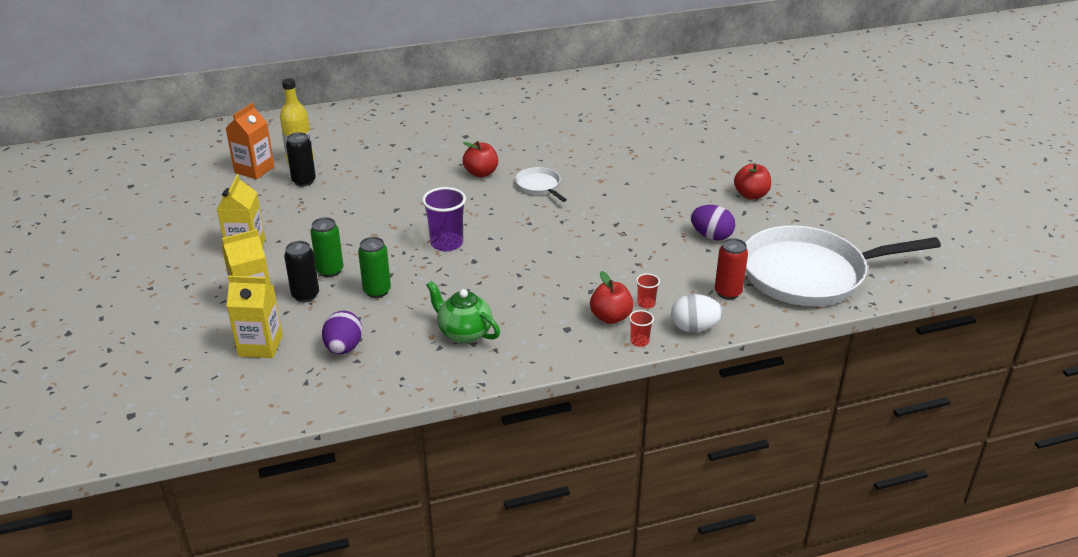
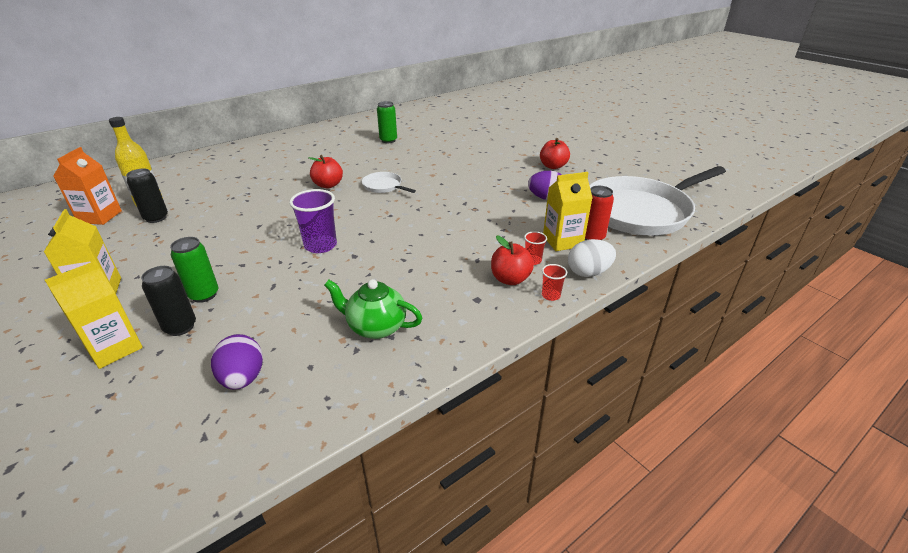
camera: 20 degrees left, 0 degrees up
(260, 346) = (131, 402): yellow carton -> yellow carton (562, 241)
(377, 291) = (264, 305): green can -> green can (388, 140)

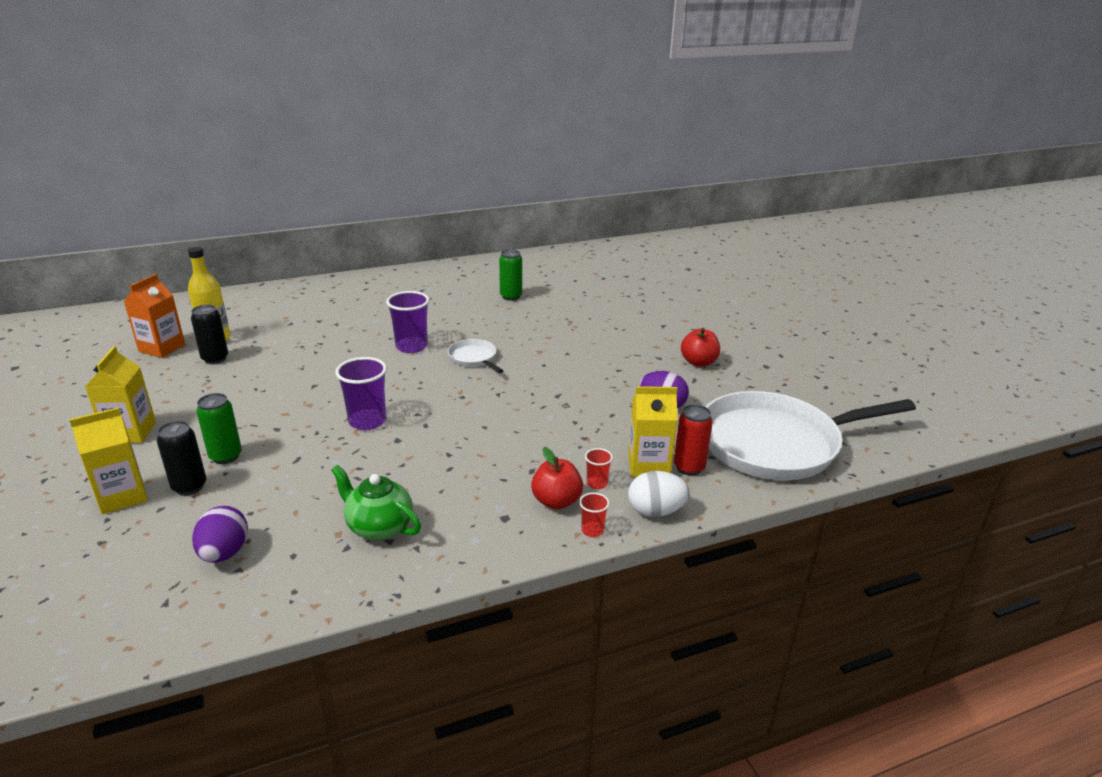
camera: 15 degrees right, 5 degrees down
(328, 185) = (411, 346): red apple -> purple cup

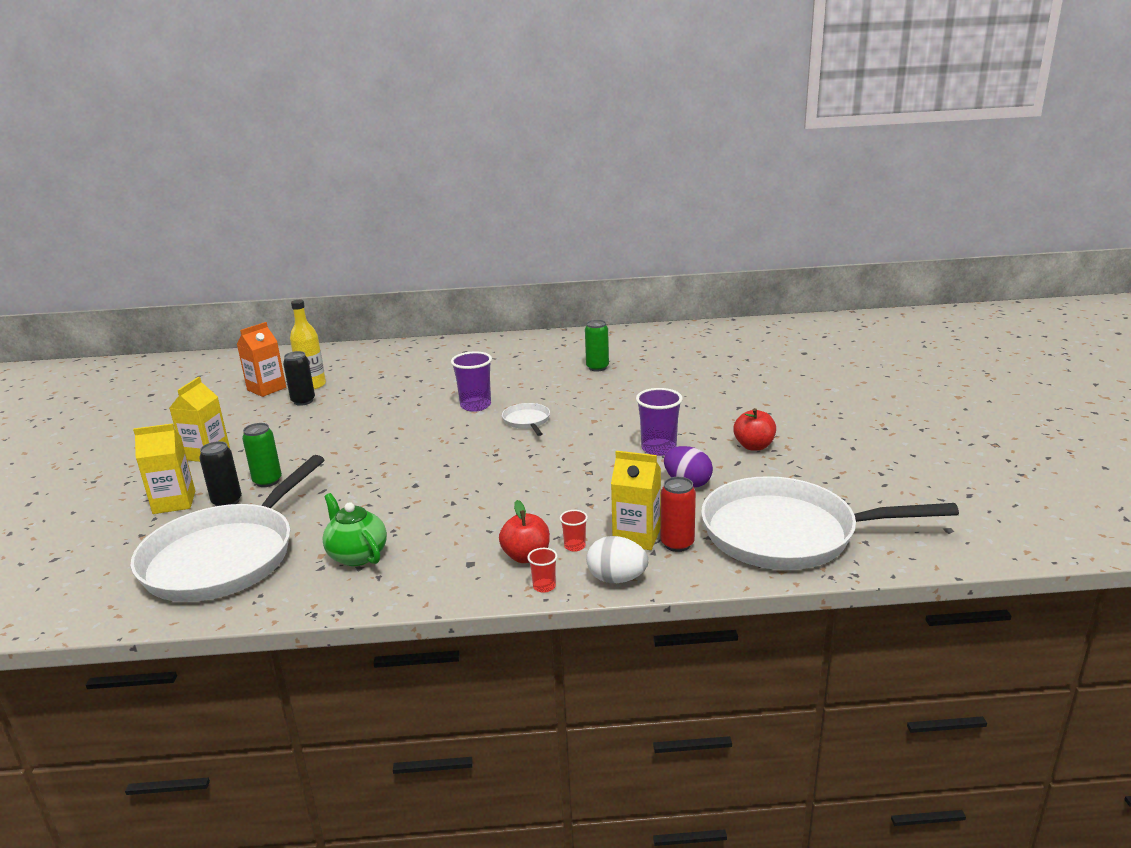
camera: 20 degrees right, 5 degrees down
(224, 553) = (224, 557): purple egg -> white pan
(367, 421) = (399, 466): purple cup -> purple cup (658, 448)

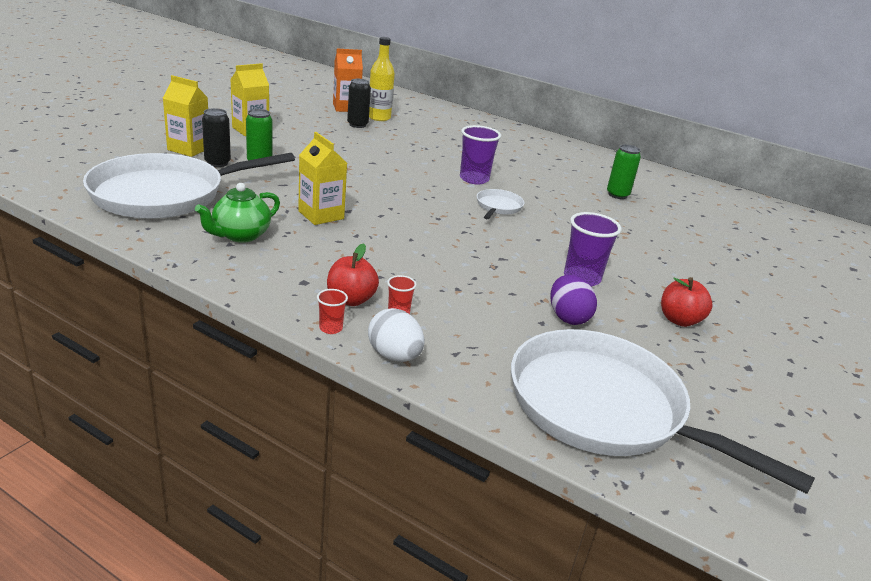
camera: 30 degrees right, 5 degrees up
(357, 555) = (240, 235): green teapot -> green teapot turned 135 degrees counterclockwise
(636, 537) = (459, 334): yellow carton -> yellow carton (321, 215)
(677, 544) = (486, 359): red can -> none

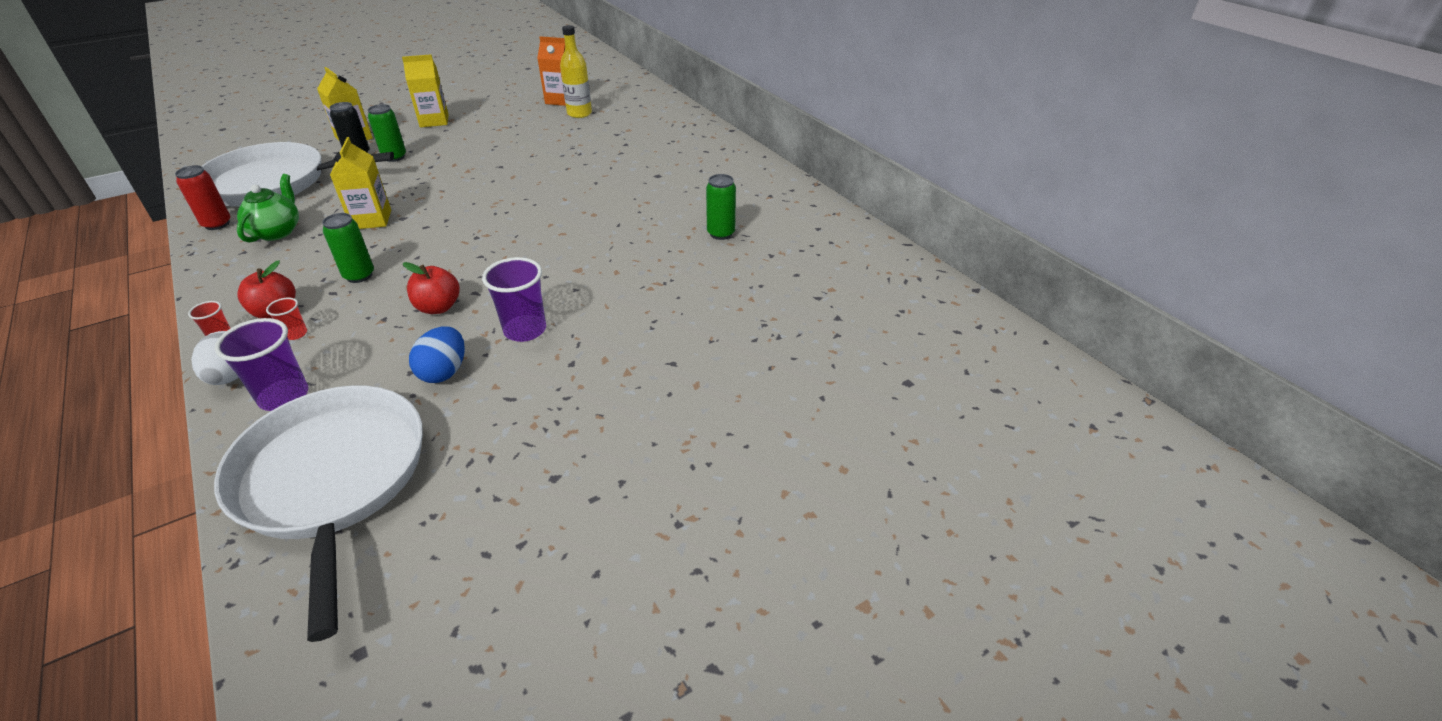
camera: 30 degrees right, 10 degrees up
(161, 236) = (217, 224): none -> red can
(240, 235) = (277, 232): green teapot -> green teapot turned 120 degrees clockwise
(357, 125) = (545, 121): black can -> none
(382, 260) = (359, 276): none -> green can
(474, 179) = (578, 195): purple cup -> purple cup (284, 396)
(498, 207) = (557, 232): white pan -> none
(568, 317) = (444, 372): purple egg -> blue egg
(679, 320) = (560, 402): red apple -> red apple (438, 307)

